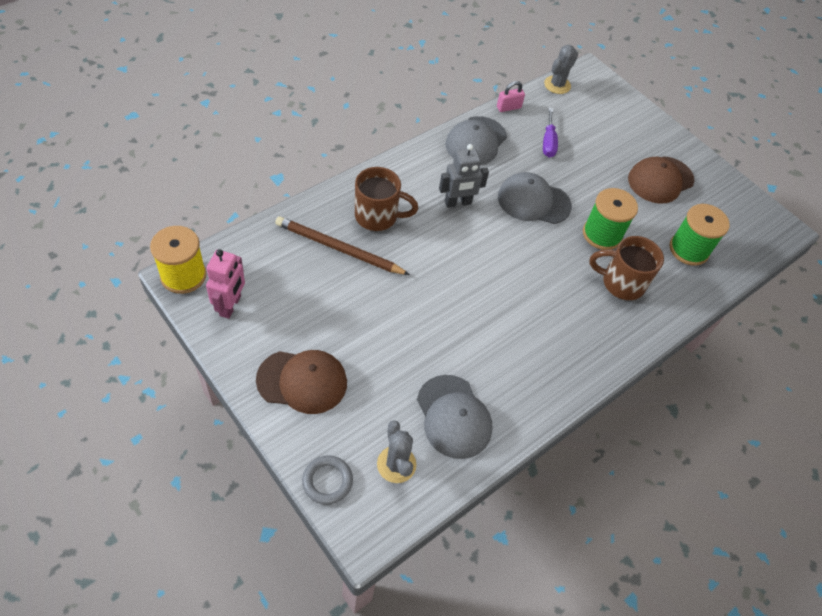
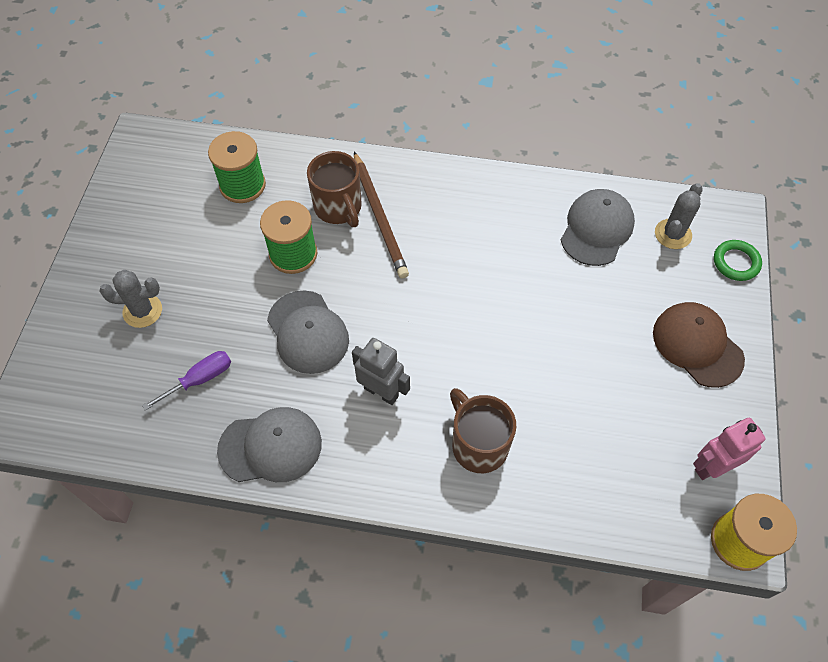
camera: 125 degrees left, 5 degrees up
(327, 481) = (736, 262): grey ring -> green ring
(339, 249) = (553, 441): brown pencil -> brown pencil (379, 216)
(508, 107) = (175, 459): pink padlock -> none
(557, 85) = (78, 440): grey cactus -> grey cactus (142, 311)
(660, 180) = (162, 253): brown cap -> none

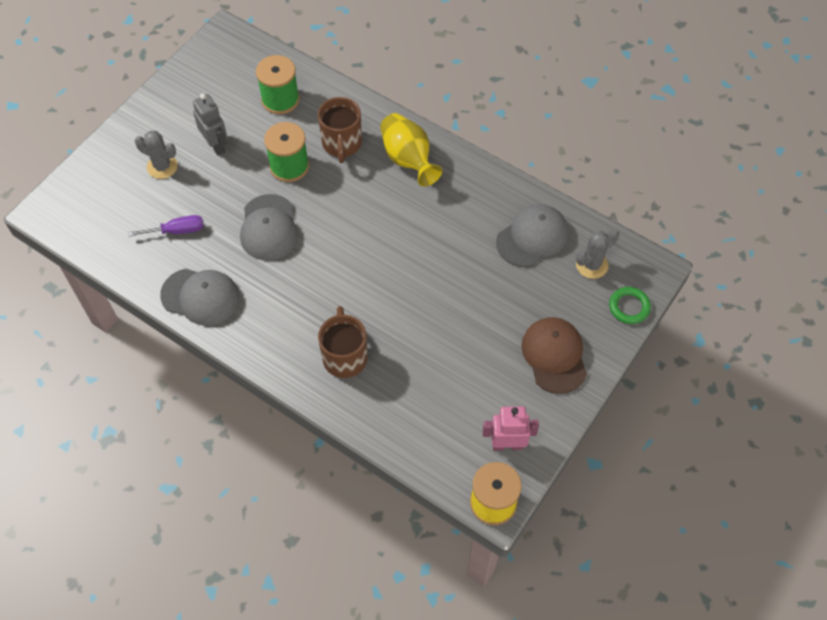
camera: 25 degrees right, 0 degrees up
(379, 216) = (369, 162): brown pencil -> none
(381, 392) = (297, 291): grey robot -> grey robot (216, 145)
(420, 197) = (408, 159): none -> yellow vase

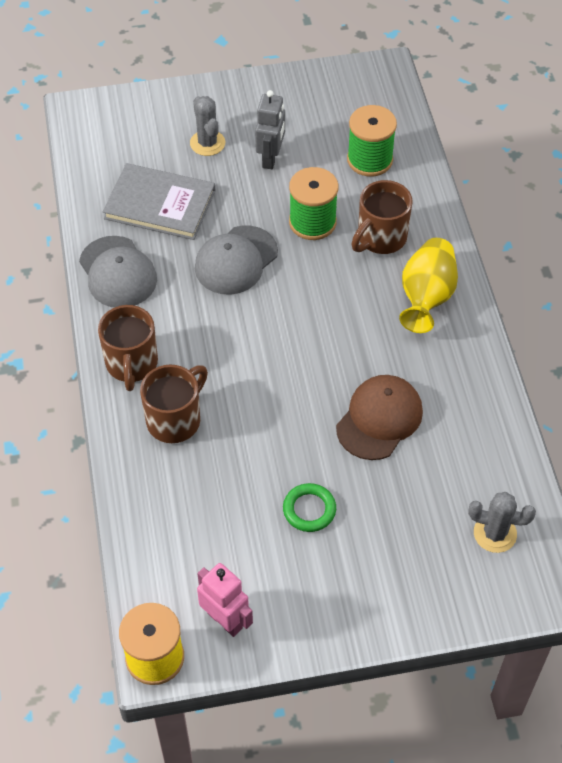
camera: 45 degrees right, 5 degrees down
(177, 231) = (160, 204): purple screwdriver -> grey book
(278, 346) = (131, 364): none -> brown mug
(532, 237) = (465, 459): grey cap -> none
(554, 356) = (360, 583): brown cap -> brown cap (379, 419)
(629, 307) = (487, 603): green ring -> green ring (309, 510)

